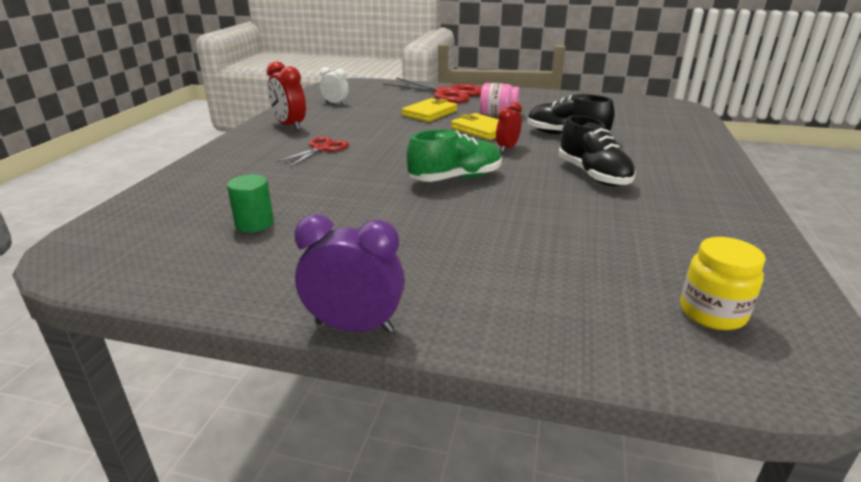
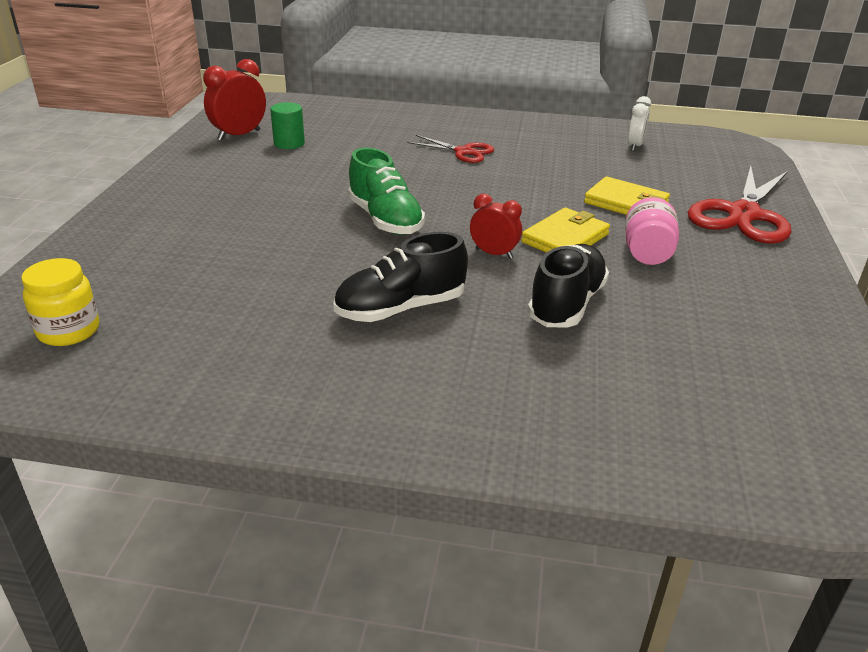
camera: 85 degrees right, 5 degrees up
(290, 126) = (533, 132): red clock -> red clock (239, 135)
(354, 327) = (130, 186): purple clock -> none

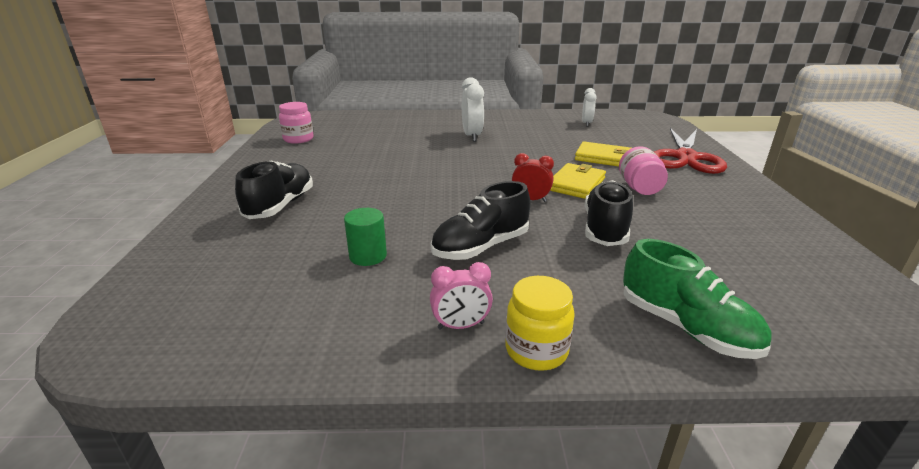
camera: 10 degrees left, 5 degrees down
(69, 331) = (196, 301): yellow jar -> yellow jar (536, 350)
(189, 227) = (280, 206): none -> black shoe
(239, 135) = (298, 139): red clock -> pink jar
(289, 143) = (339, 141): green cylinder -> green cylinder (368, 256)
(335, 397) = (461, 326): none -> pink clock
(385, 220) = (436, 185): green shoe -> green shoe (686, 327)
(464, 152) = (472, 136): red scissors -> white clock

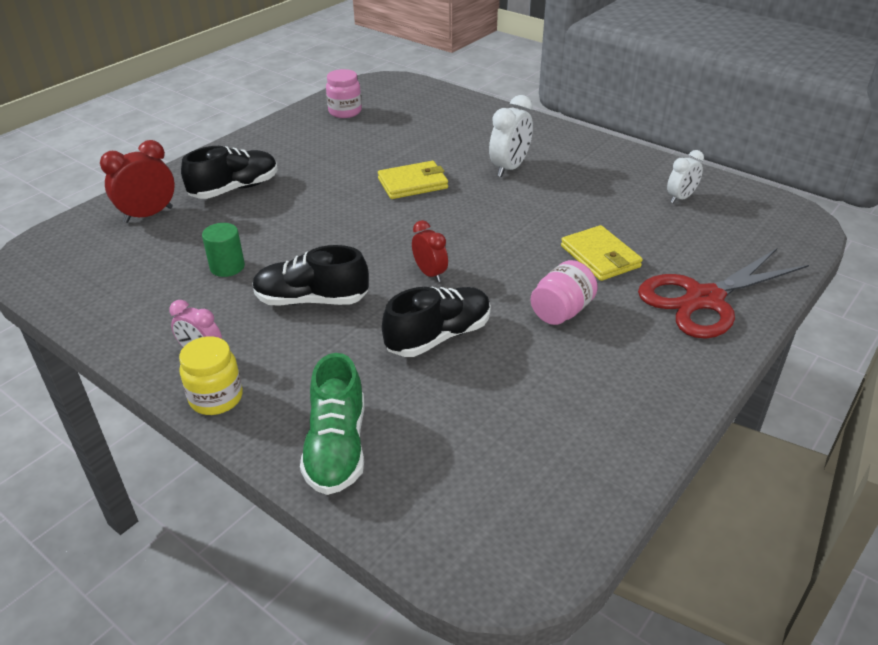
camera: 40 degrees right, 10 degrees up
(215, 251) = (148, 215): none -> red clock
(576, 184) = (505, 276): yellow wallet -> yellow wallet (413, 183)

